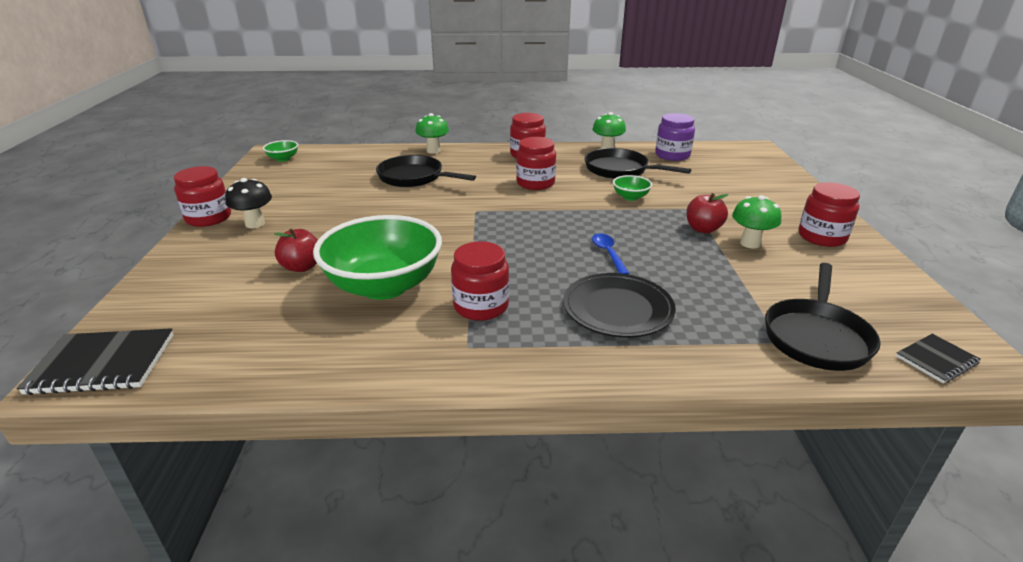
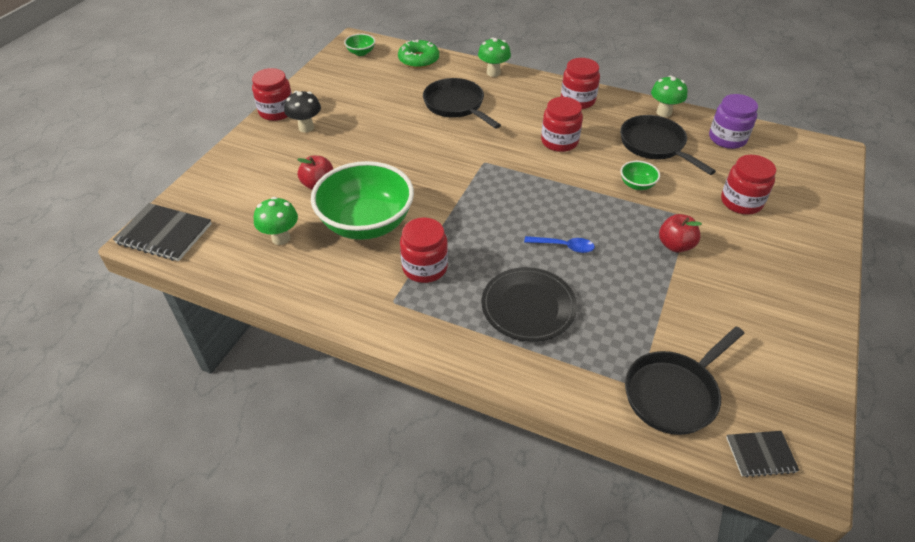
camera: 25 degrees right, 15 degrees up
(350, 154) = (418, 60): none -> green donut
(608, 253) = (564, 246): blue spoon -> blue spoon turned 90 degrees clockwise
(750, 243) = (706, 276): green mushroom -> green mushroom (281, 238)
(821, 237) = (788, 292): red jar -> red jar (741, 202)

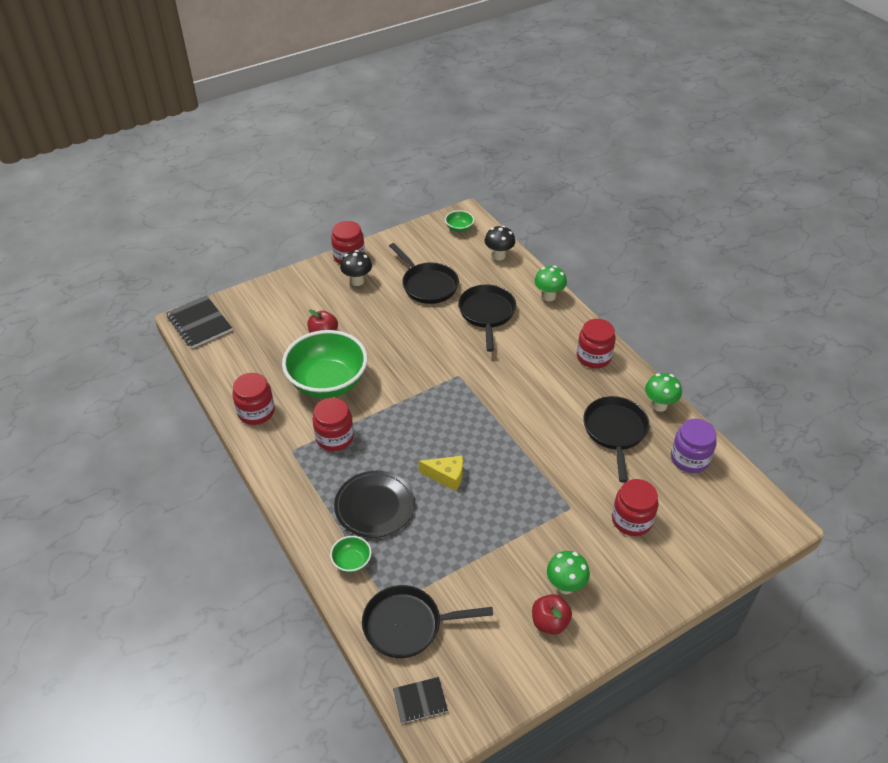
camera: 35 degrees right, 0 degrees up
(281, 238) = (264, 364): green mushroom -> green mushroom (565, 586)
(378, 104) = (427, 285): none -> black pan
(418, 60) = (499, 256): green donut -> black mushroom
(559, 141) = (537, 387): red jar -> red jar (256, 412)
(564, 246) = (446, 476): blue spoon -> yellow cheese
(637, 185) = (559, 458): green bowl -> green bowl (352, 561)
(675, 245) = (533, 524): red apple -> red apple (549, 622)
(760, 454) = (420, 701): black notebook -> black notebook turned 45 degrees counterclockwise

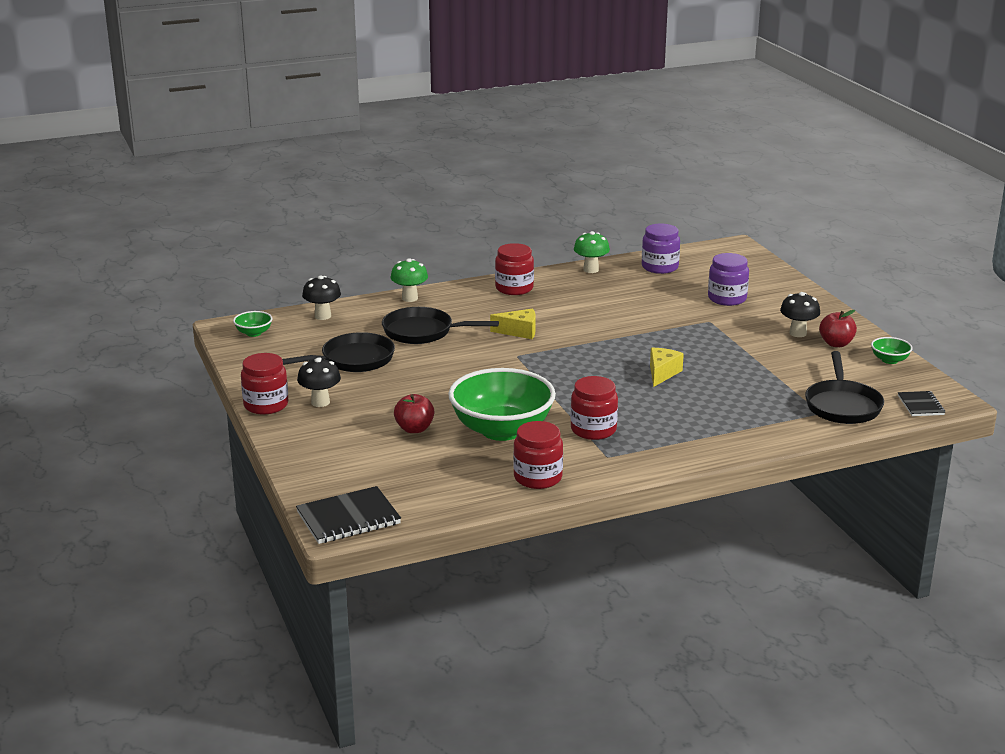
camera: 80 degrees left, 20 degrees down
(352, 561) = (768, 428): green bowl -> green bowl (889, 360)
(374, 506) = (697, 413): black plate -> none
(504, 371) = (519, 332): none -> yellow cheese
(565, 586) = (798, 333): green mushroom -> black mushroom
(615, 431) = (619, 292): black pan -> none
(631, 520) = (727, 298): red jar -> purple jar

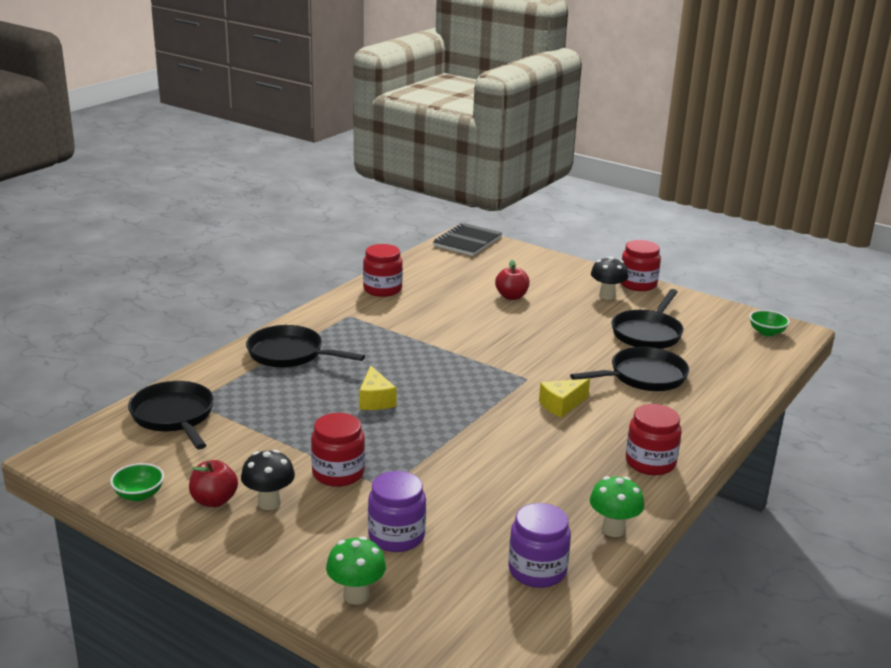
camera: 145 degrees right, 0 degrees up
(323, 316) = (752, 365): black mushroom -> none
(410, 298) = (722, 411): green mushroom -> green mushroom (356, 595)
(502, 430) = (449, 312): green bowl -> none
(593, 430) = (381, 331): red jar -> red jar (338, 473)
(703, 432) = (290, 354): none -> black pan
(920, 405) = (90, 441): black notebook -> none

